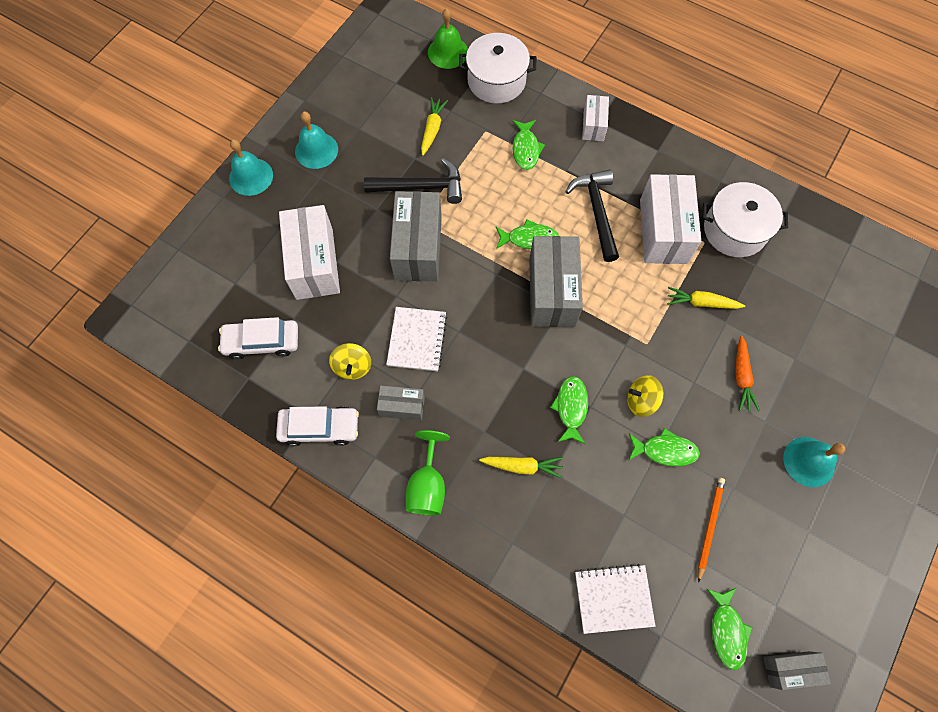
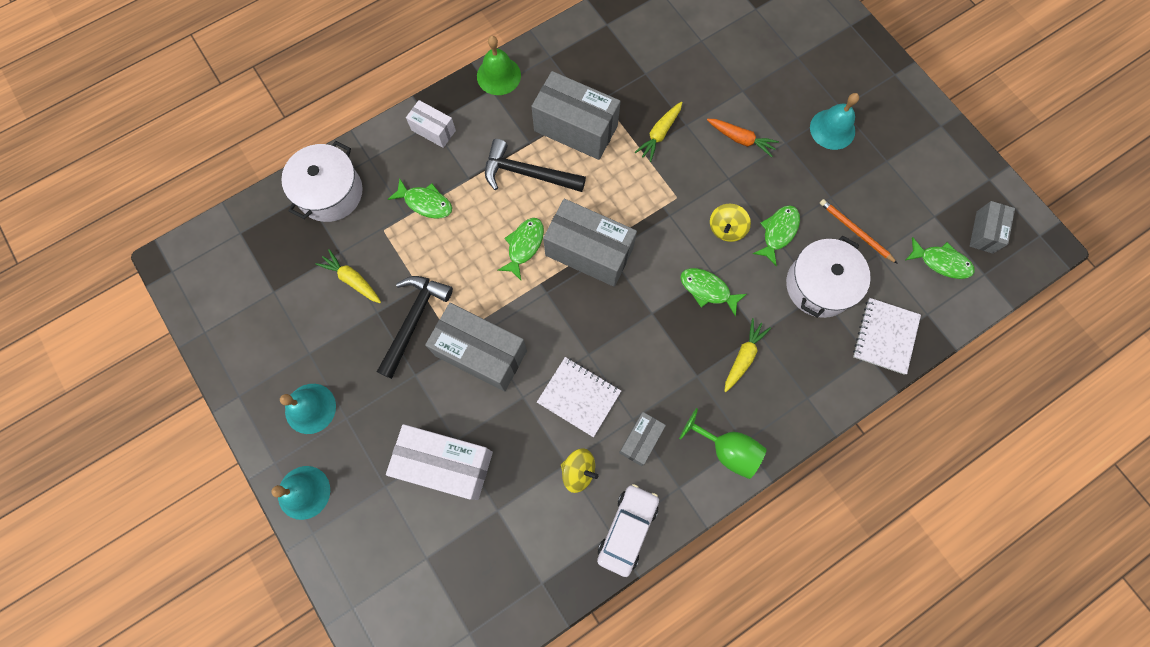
camera: 65 degrees left, 5 degrees up
(262, 342) = (508, 553): white car -> none
(448, 52) = (267, 223): green bell -> green bell (498, 75)
(663, 231) = (576, 128): white box -> grey box
(735, 230) = (604, 71): white pot -> white pot (819, 285)

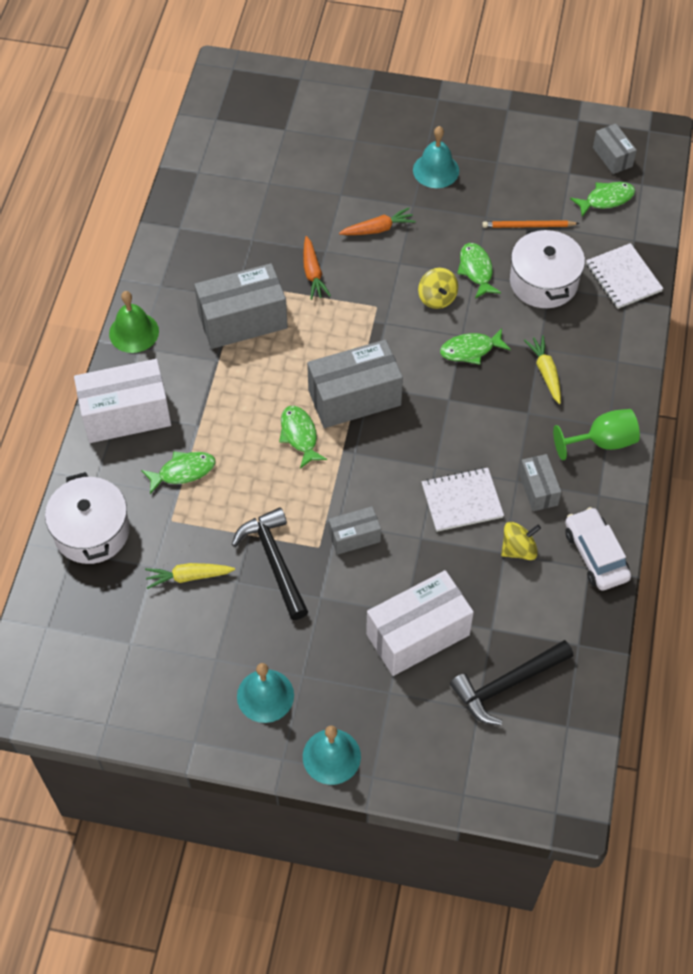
camera: 45 degrees left, 15 degrees down
(433, 130) = (126, 415): white box -> white box, size x1.88
(481, 353) = (354, 537): grey box -> grey box, size x0.53
(527, 173) = (242, 383): black hammer -> black hammer (507, 684)
(659, 134) = (313, 273): yellow carrot -> orange carrot

